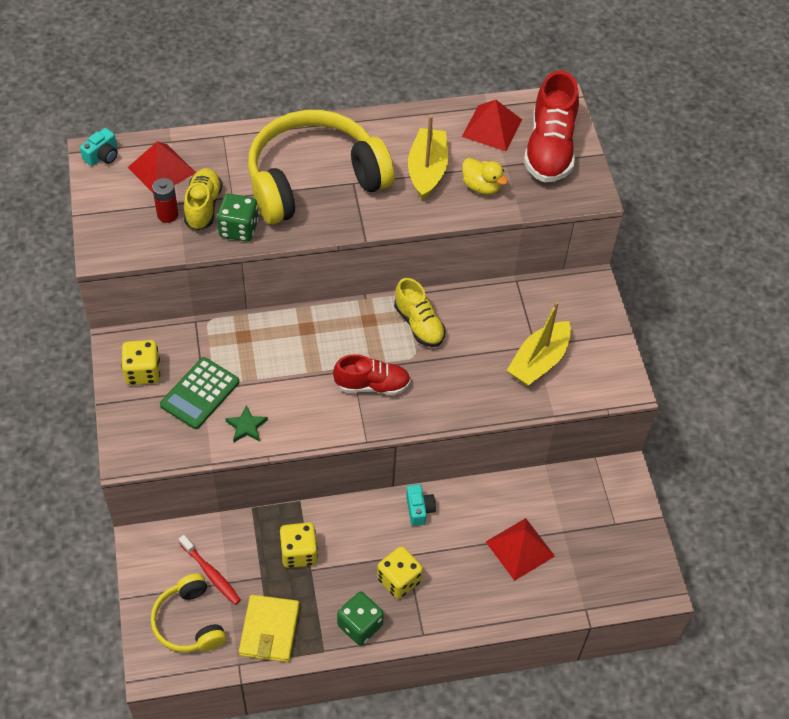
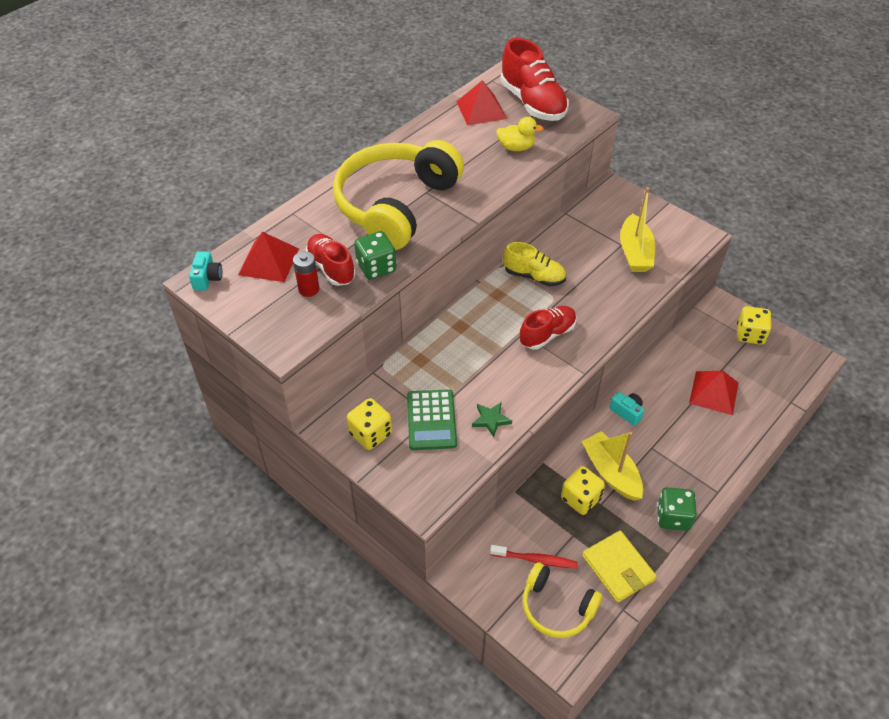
camera: 35 degrees left, 5 degrees down
(203, 206) = (331, 268): yellow shoe -> red shoe
(399, 580) = (664, 467): yellow dice -> yellow dice (750, 334)
(427, 170) = (468, 157): yellow boat -> yellow boat (611, 472)

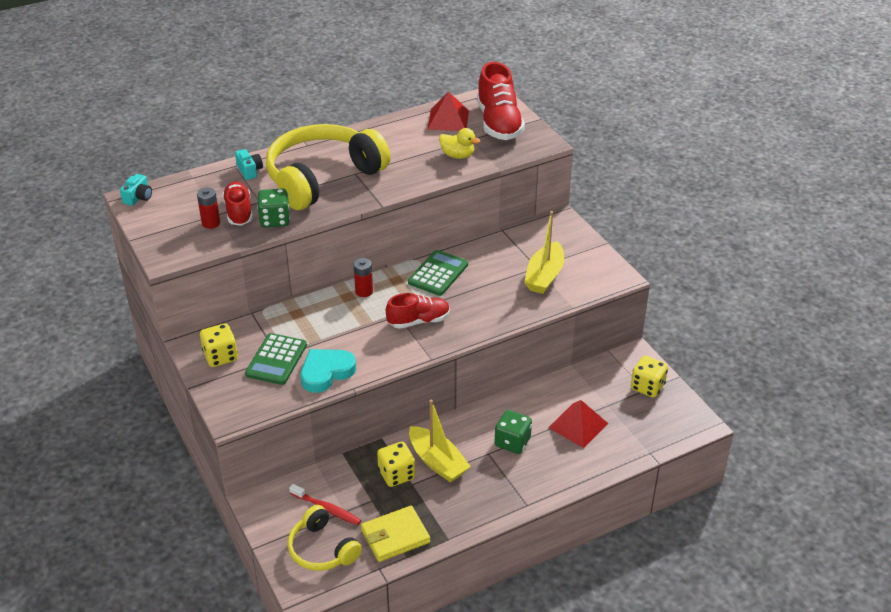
camera: 20 degrees right, 10 degrees down
(269, 261) = (193, 196): red pyramid -> none
(474, 316) = (364, 291): none -> red battery
(491, 420) = (326, 372): green star -> turquoise heart
(534, 276) = (438, 273): yellow shoe -> green calculator
(611, 472) = (437, 462): yellow boat -> yellow boat turned 150 degrees clockwise
(618, 568) = (395, 536): yellow wallet -> yellow wallet turned 75 degrees clockwise
(627, 412) = (484, 419): turquoise camera -> turquoise camera (249, 171)
(673, 517) = (471, 512): green dice -> green dice (512, 442)

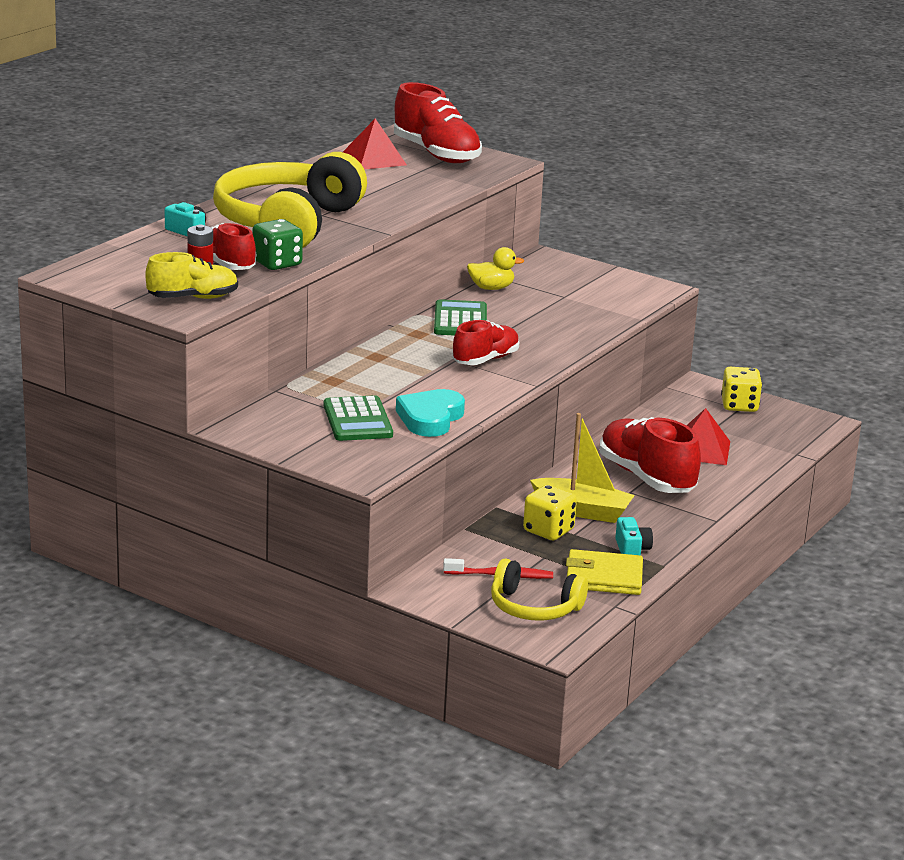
camera: 30 degrees left, 15 degrees down
(138, 197) = (73, 273): turquoise camera -> turquoise camera (632, 549)
(186, 243) = (193, 298): none -> yellow shoe
(220, 356) = (285, 431): yellow dice -> none
(364, 291) = (391, 349): red battery -> none
(395, 536) = (604, 577): yellow wallet -> yellow wallet turned 60 degrees clockwise
(457, 155) = (423, 184): yellow duck -> yellow duck (491, 288)
(512, 442) = (646, 477): green dice -> red shoe
(544, 276) = (582, 301): yellow boat -> none

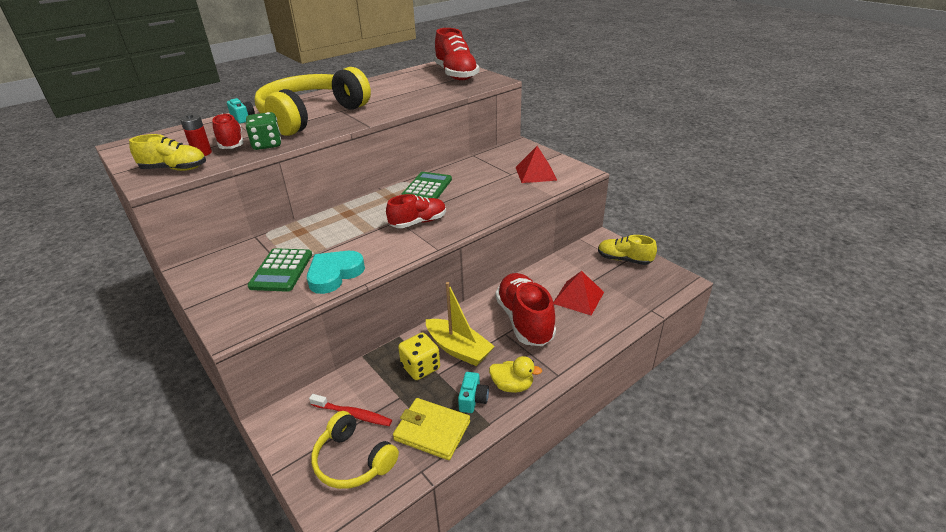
camera: 20 degrees right, 10 degrees up
(374, 159) = (414, 76): red pyramid -> red pyramid (536, 173)
(491, 288) = (466, 165): yellow duck -> yellow duck (512, 386)
(739, 406) = (624, 260): yellow dice -> yellow shoe

